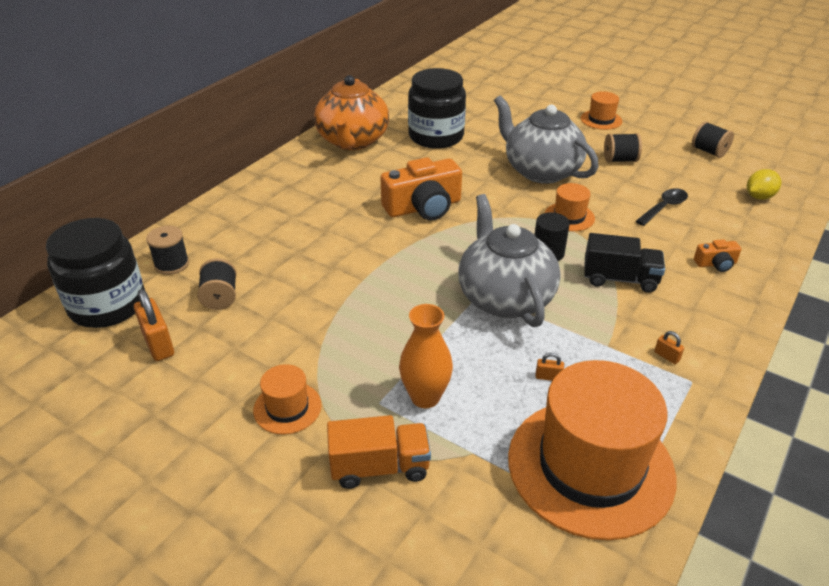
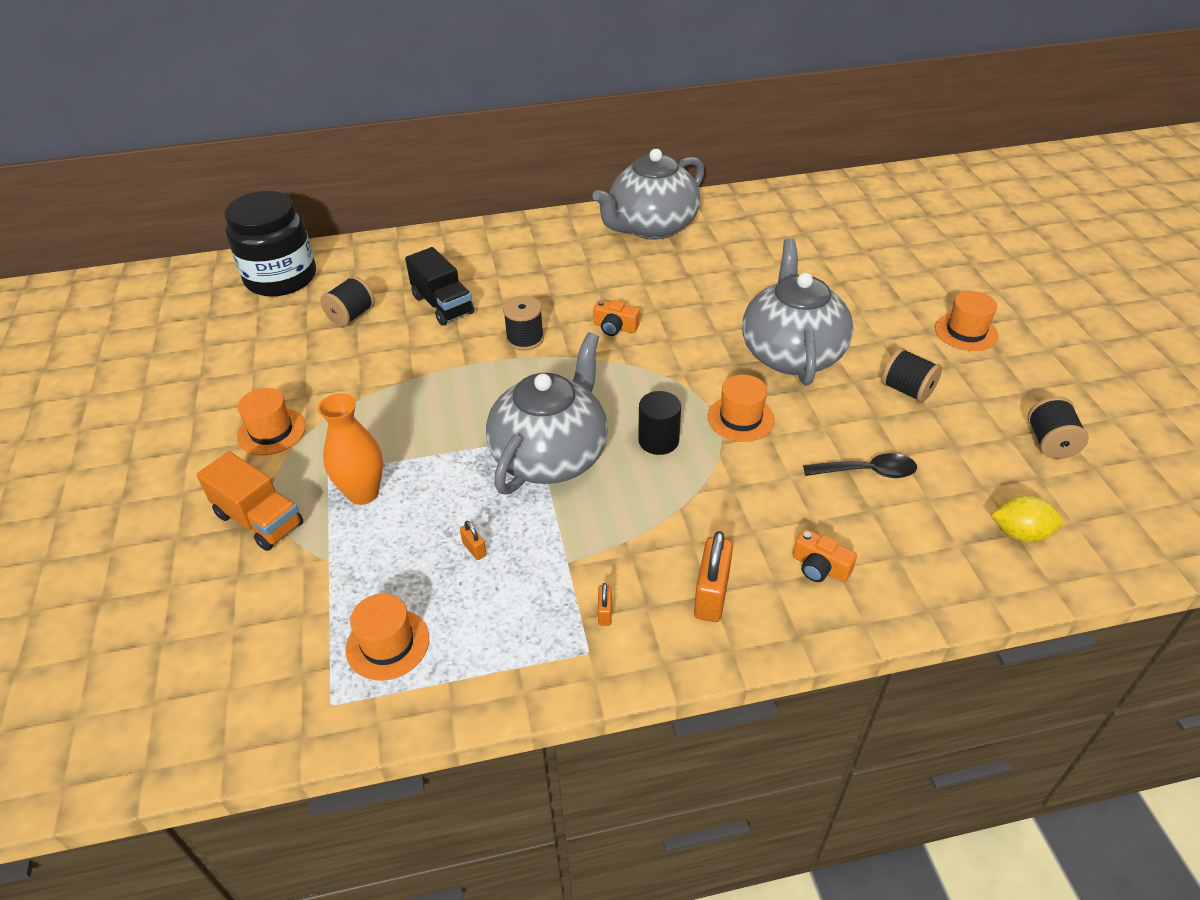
camera: 45 degrees right, 5 degrees up
(158, 344) = (268, 328): orange padlock -> orange padlock (711, 595)
(172, 264) = (359, 268): black spool -> black spool (525, 339)
(352, 141) = (652, 227): orange teapot -> grey teapot
(423, 207) = (615, 327): orange camera -> orange camera, size x0.47
(436, 136) = (739, 260): black jar -> none
(590, 466) = (387, 644): orange hat -> orange hat, size x0.44
(620, 279) = (686, 511): black truck -> black truck (443, 305)

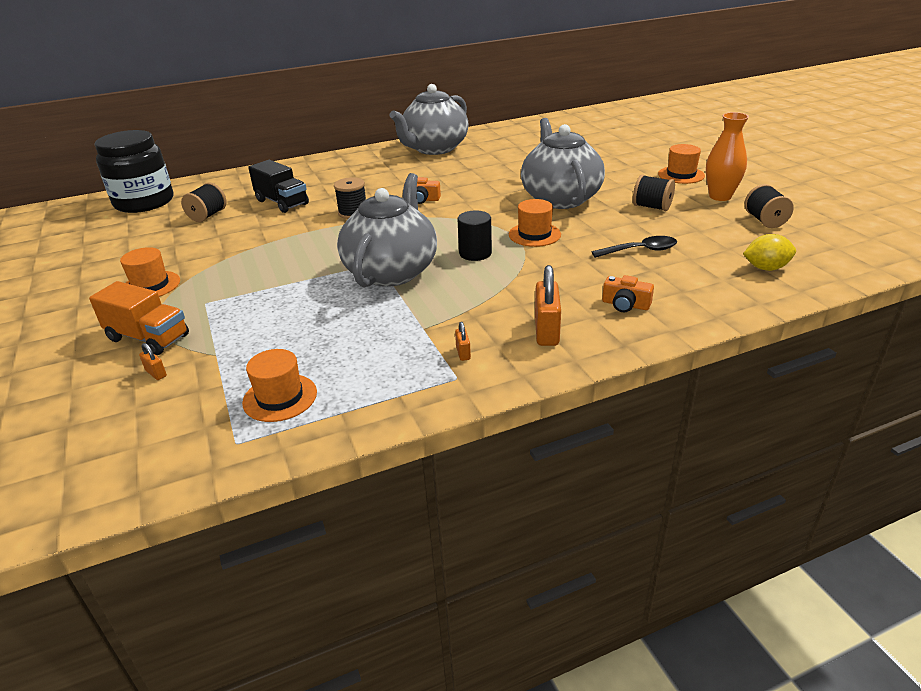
camera: 10 degrees left, 10 degrees down
(363, 493) = (238, 311): orange vase -> orange vase (720, 196)
(474, 549) = (342, 331): orange padlock -> orange padlock (156, 373)

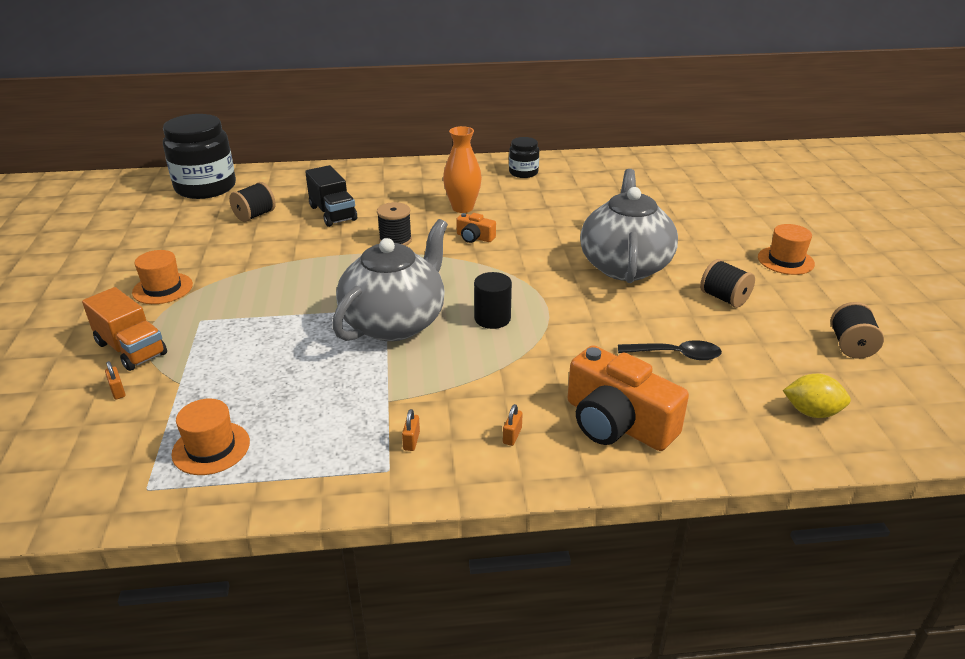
camera: 15 degrees right, 0 degrees up
(434, 149) = (523, 172): grey teapot -> black jar
(534, 234) = (569, 308): orange hat -> none
(546, 331) = (512, 436): orange padlock -> orange padlock, size x0.48
(625, 305) = (617, 423): orange camera -> orange camera, size x2.12
(720, 196) = (815, 300): orange vase -> orange vase (462, 208)

